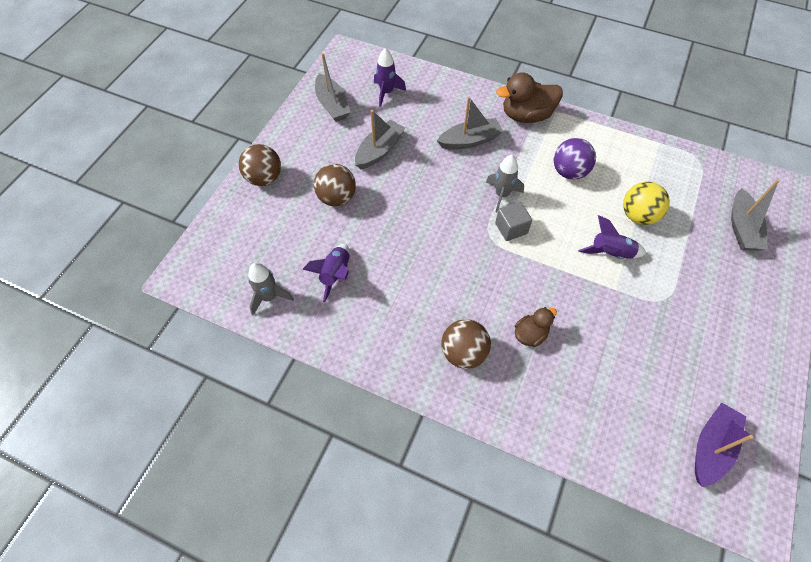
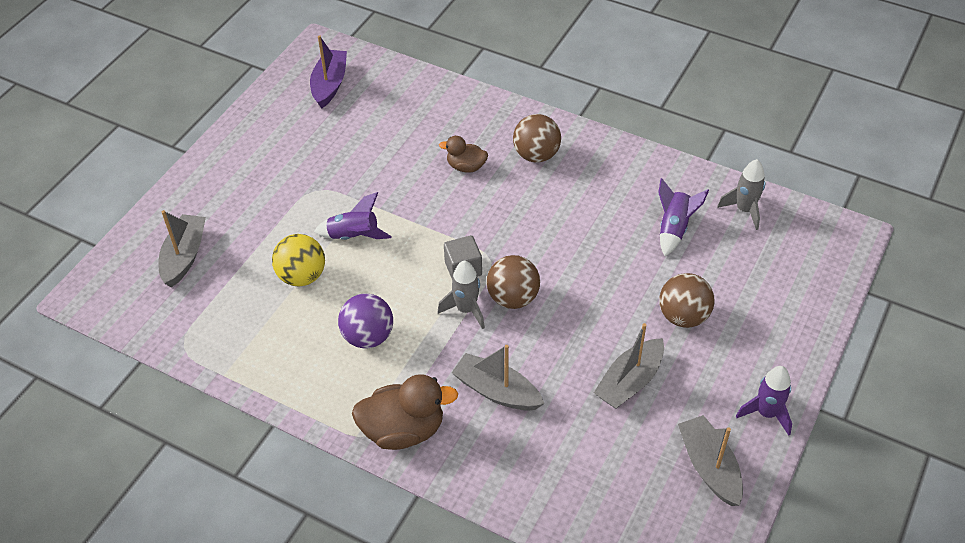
camera: 175 degrees left, 10 degrees down
(264, 178) = (787, 348): brown ball -> brown ball (513, 298)
(386, 93) = (622, 486): purple rocket -> purple rocket (766, 413)
(469, 141) = (497, 391): grey boat -> grey boat turned 45 degrees clockwise
(530, 334) = (466, 167): brown duck -> brown duck turned 45 degrees clockwise
(711, 447) = (329, 85): purple boat -> purple boat turned 150 degrees clockwise

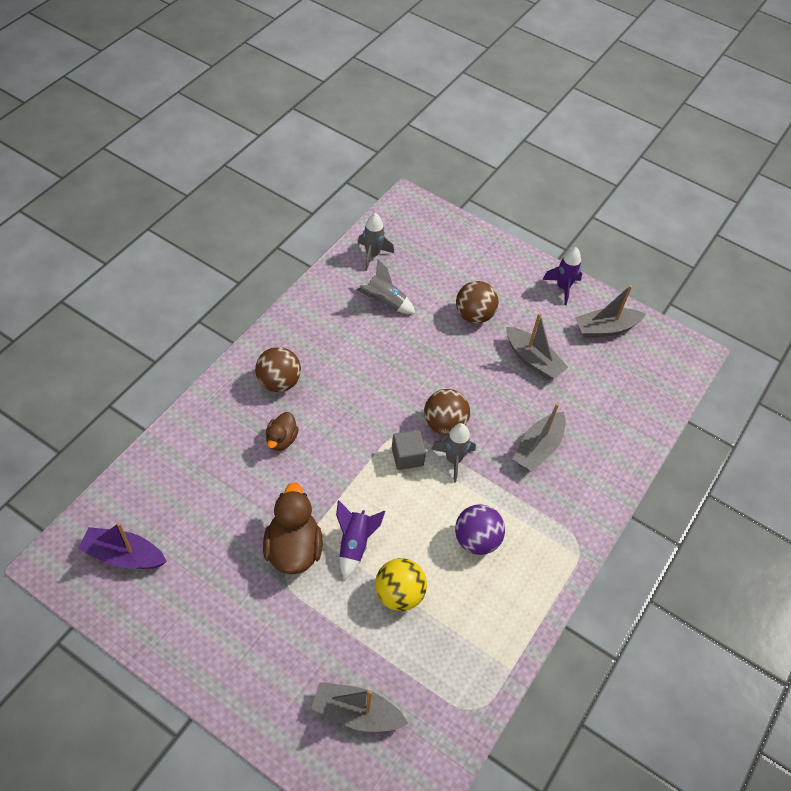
camera: 90 degrees left, 5 degrees up
(403, 430) = (574, 519): brown duck -> brown duck (293, 548)
(674, 229) = (384, 302): purple rocket -> grey rocket

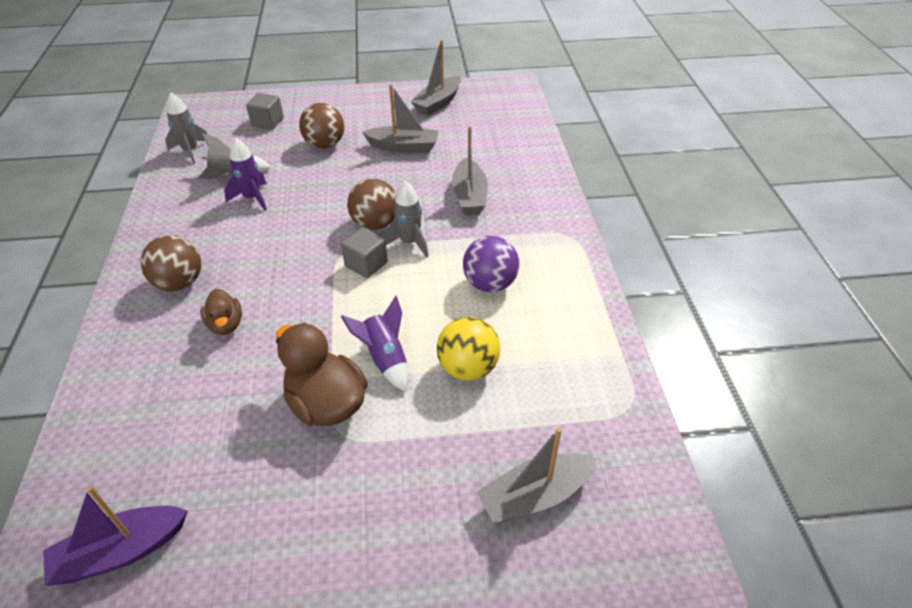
camera: 35 degrees left, 10 degrees down
(450, 260) = (267, 122): none -> grey cube
(562, 287) = (379, 96): purple rocket -> purple rocket (252, 198)

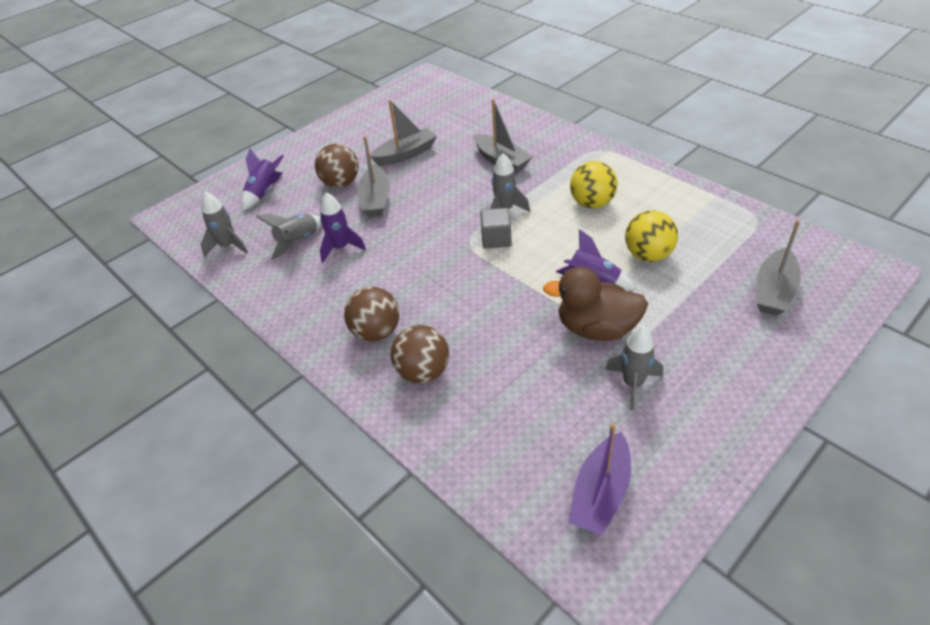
camera: 35 degrees left, 0 degrees up
(226, 325) = (456, 333): brown duck -> none
(267, 122) = (264, 192): grey cube -> purple rocket
(281, 479) = (633, 384): none -> grey rocket
(375, 224) = (463, 212): brown ball -> brown ball (423, 372)
(438, 103) = (386, 113): grey boat -> grey boat (376, 199)
(490, 284) = (592, 203): purple ball -> yellow ball

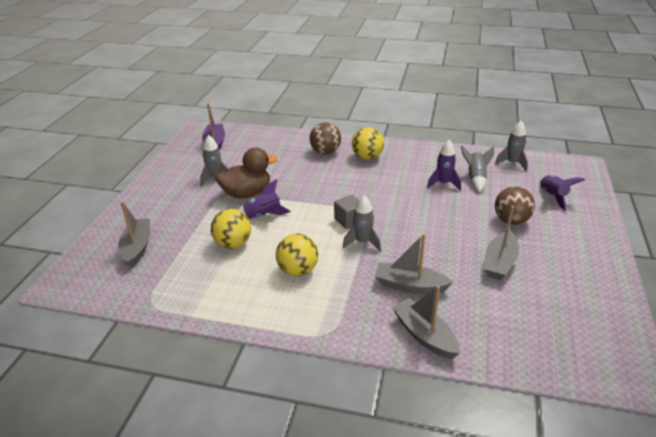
camera: 145 degrees right, 10 degrees down
(376, 199) = (467, 218): grey boat -> grey boat (424, 335)
(376, 332) = (367, 157): brown ball -> yellow ball

